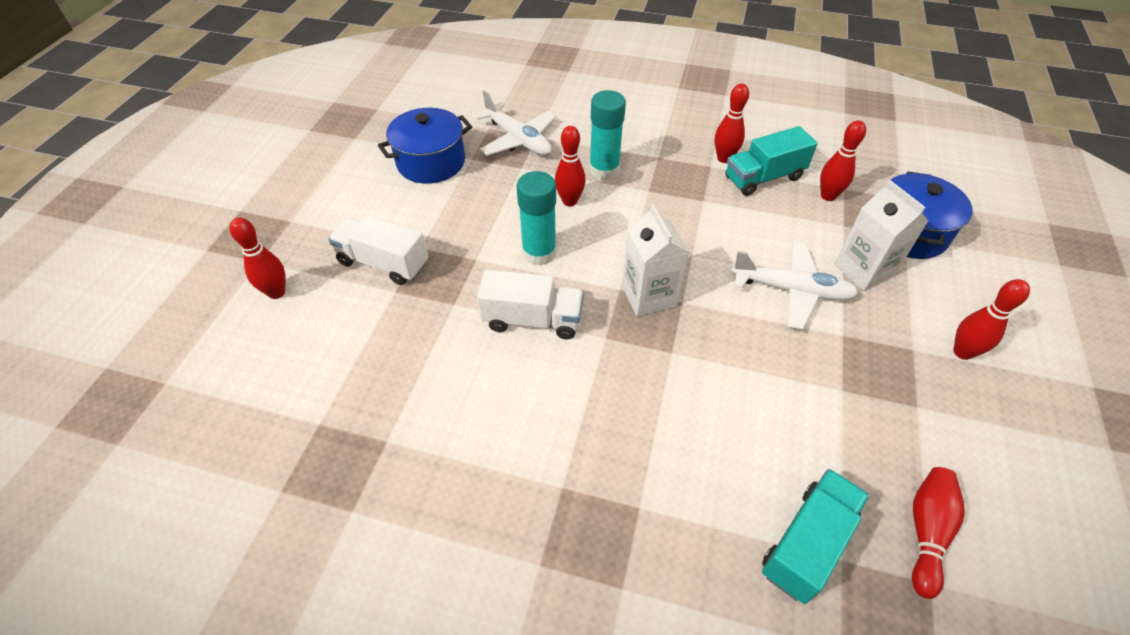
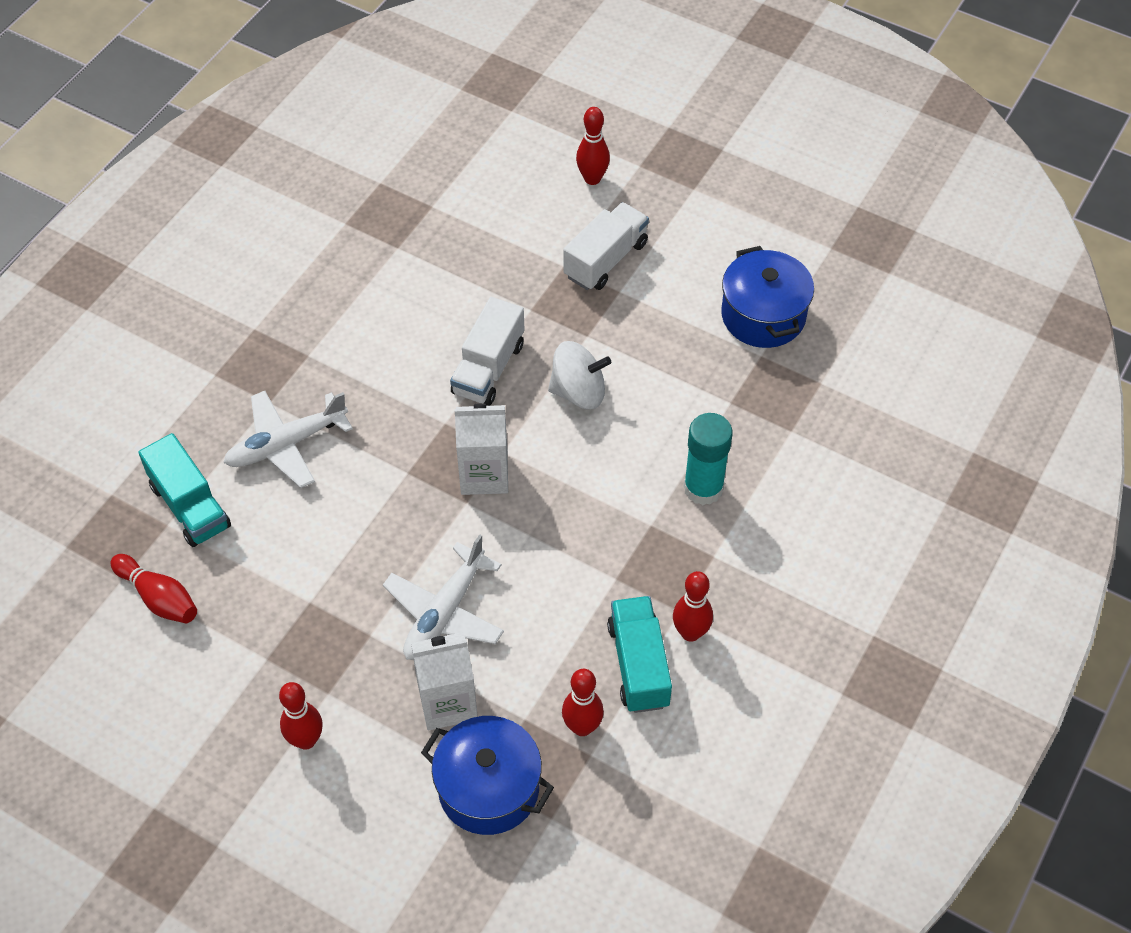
camera: 105 degrees right, 5 degrees up
(518, 139) = (788, 410): white plane -> white plane (286, 444)
(539, 253) = (578, 392): turquoise glue stick -> white spinning top
(569, 201) = (654, 438): red bowling pin -> none

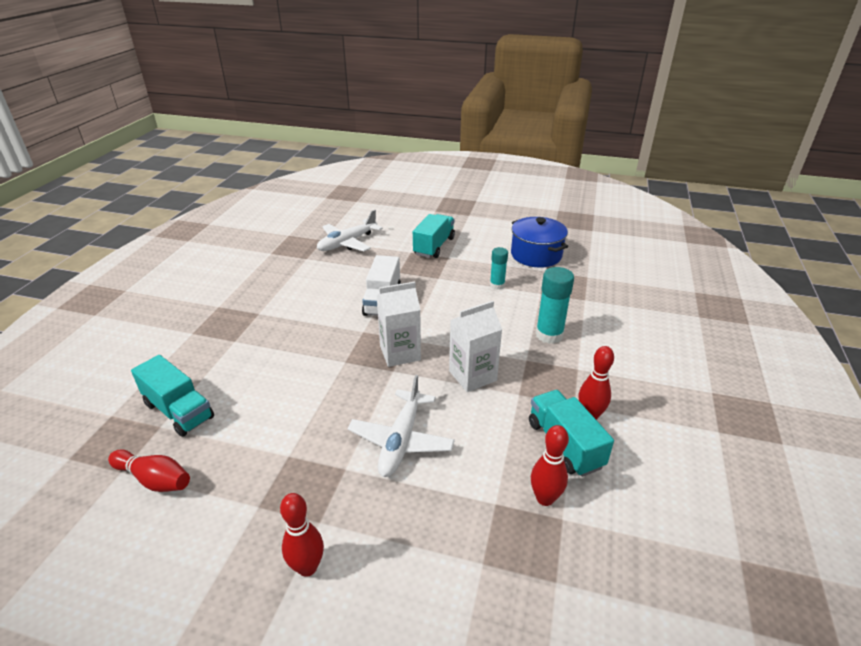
camera: 15 degrees left, 20 degrees down
(286, 444) = (251, 361): white plane -> white plane (347, 243)
(447, 702) = (426, 505): white carton -> white carton (472, 376)
(488, 788) = (489, 569): blue pot -> none
(578, 392) = (445, 303): white spinning top -> none
(592, 179) = (411, 218): red bowling pin -> none
(605, 260) = (434, 246): white truck -> turquoise truck
(671, 371) = (497, 285): none -> turquoise glue stick

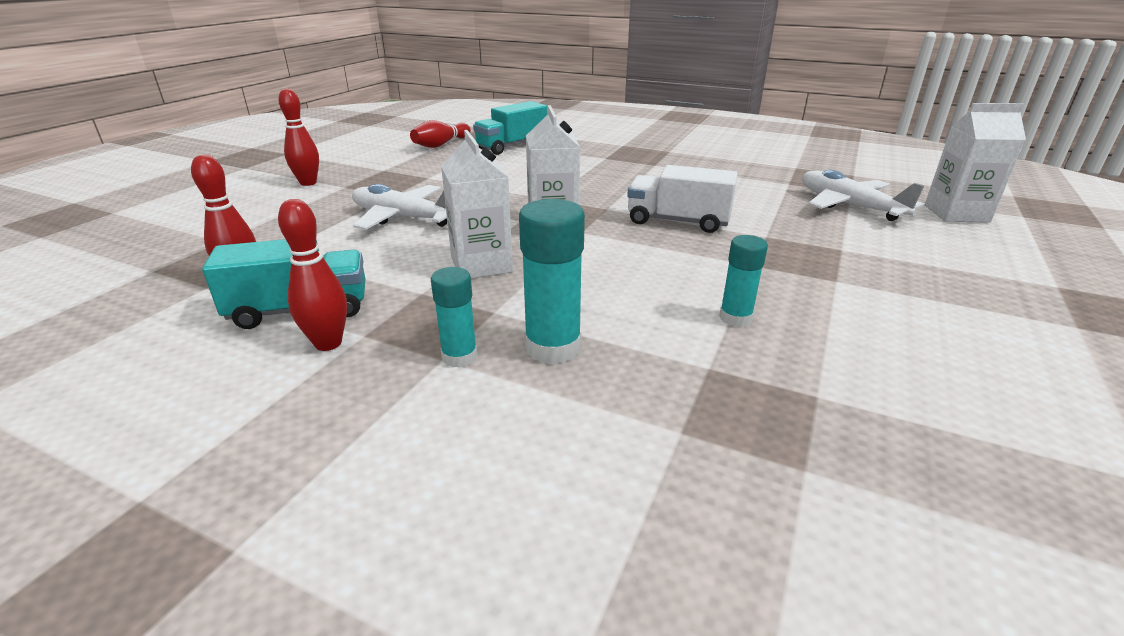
camera: 100 degrees right, 5 degrees down
(355, 216) = (956, 213): none -> white carton
(434, 246) = (875, 270): turquoise truck -> none
(536, 255) = (901, 396): blue pot -> none
(573, 363) = (459, 357): none -> turquoise glue stick

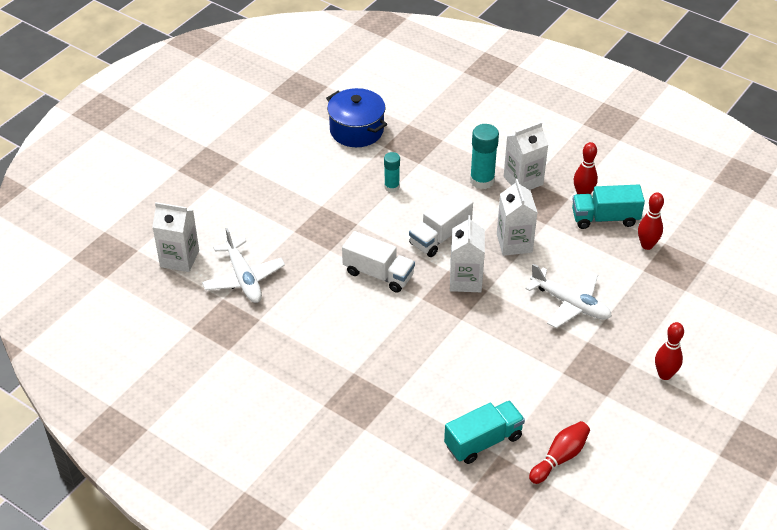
camera: 170 degrees left, 15 degrees up
(459, 357) = (523, 180): turquoise glue stick -> white carton
(607, 262) = (440, 236): none -> white truck
(925, 429) = (356, 130): none -> blue pot

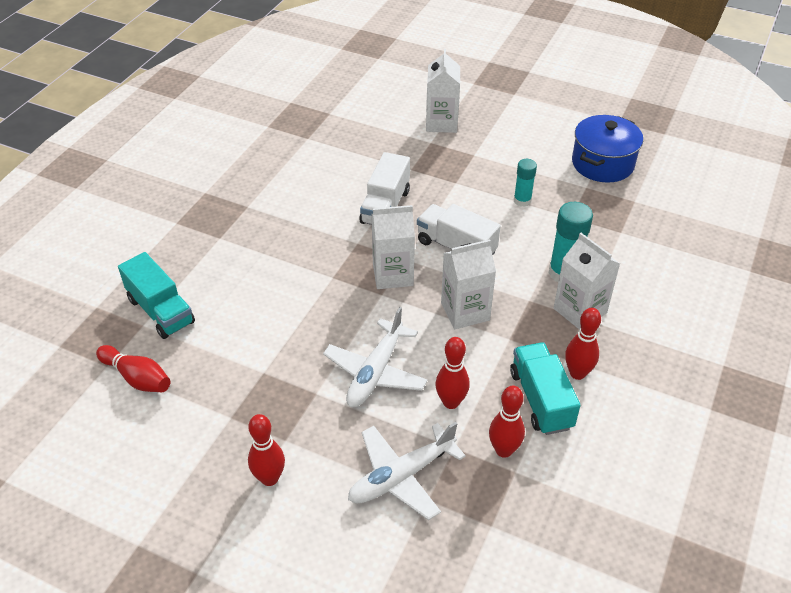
camera: 80 degrees right, 0 degrees up
(179, 258) = (373, 81): white carton -> white carton (441, 123)
(244, 278) = (358, 121): white plane -> white plane (401, 476)
(603, 265) = (451, 402): none -> red bowling pin

